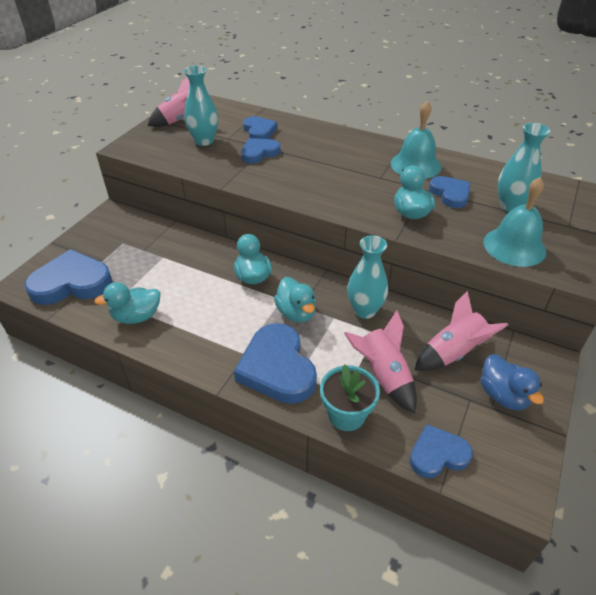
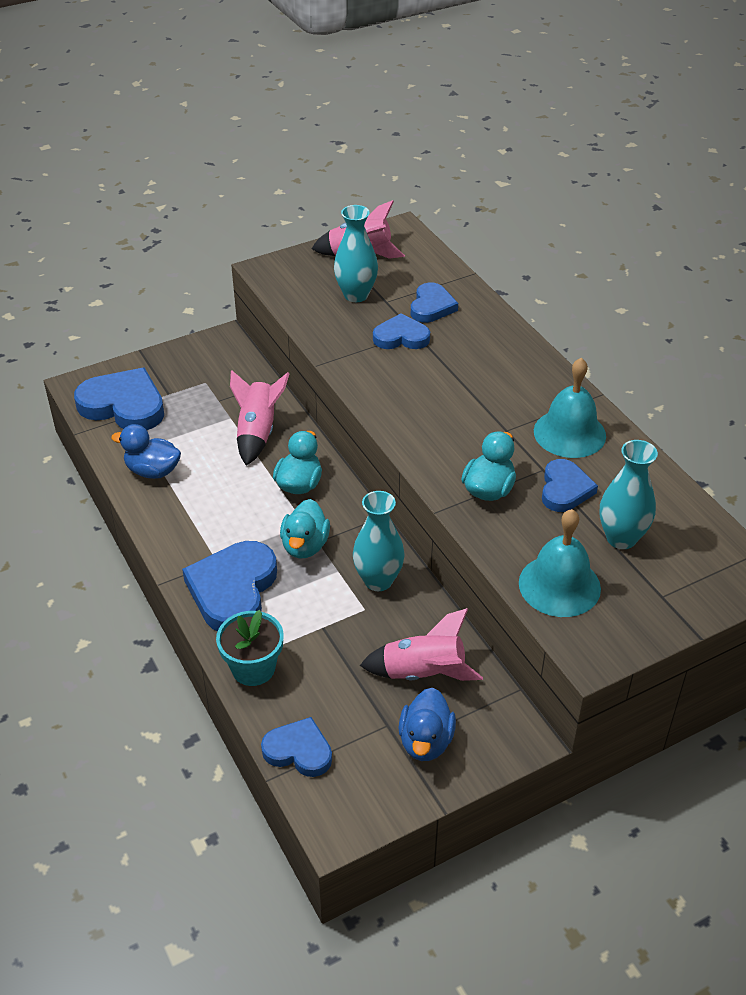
camera: 35 degrees right, 0 degrees up
(137, 316) = (152, 471): turquoise duck -> blue duck
(383, 376) = (325, 654): pink rocket -> pink rocket (257, 433)

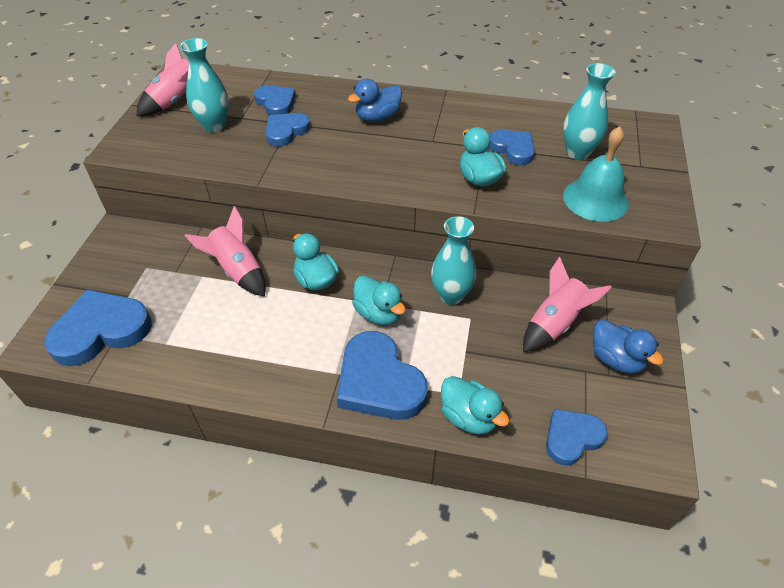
camera: 50 degrees left, 5 degrees up
(152, 471) = (197, 356): blue duck -> blue duck (377, 118)
(253, 668) = (469, 417): turquoise flower pot -> turquoise duck
(569, 433) = (465, 119): turquoise bell -> none

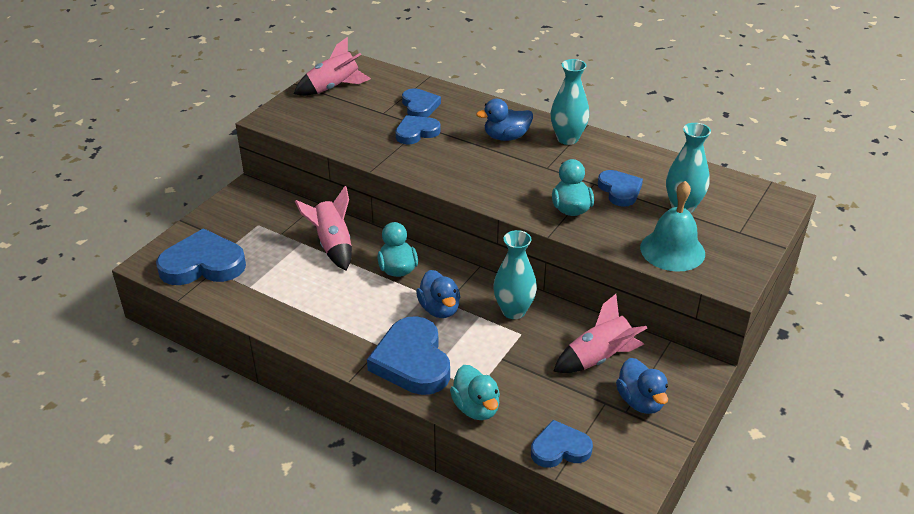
camera: 20 degrees right, 10 degrees down
(214, 126) = (356, 115): turquoise vase -> turquoise vase (567, 139)
(378, 313) = (439, 309): turquoise duck -> blue duck

